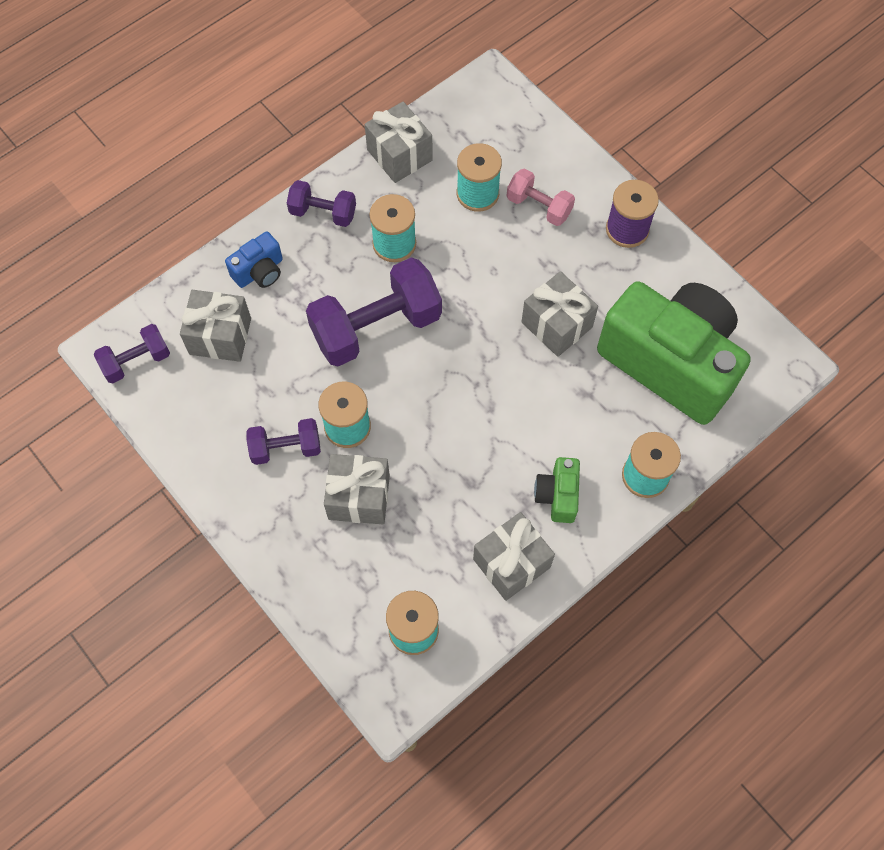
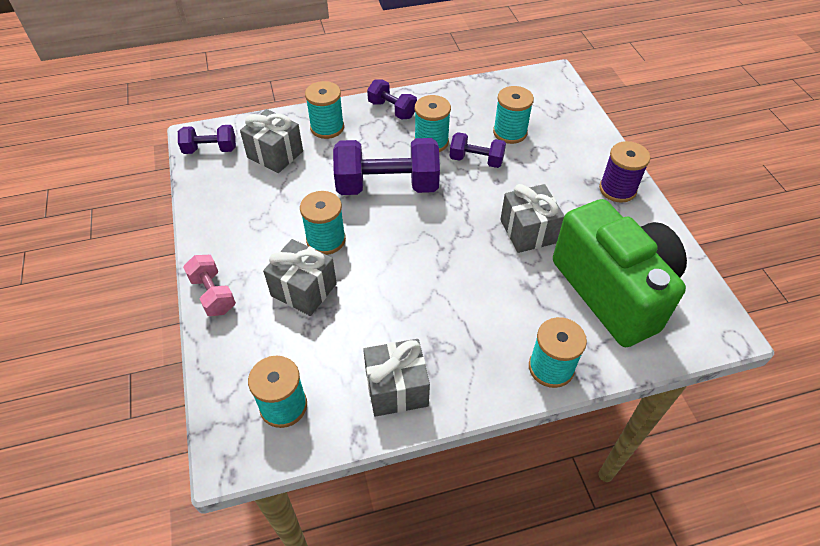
camera: 25 degrees right, 15 degrees down
(259, 271) = (327, 128): blue camera -> turquoise spool
(286, 448) = (272, 237): purple dumbbell -> purple dumbbell (476, 160)
(399, 155) = (465, 95): grey gift -> none
(539, 206) = (553, 154): pink dumbbell -> pink dumbbell (213, 294)
(557, 495) = (465, 352): green camera -> none

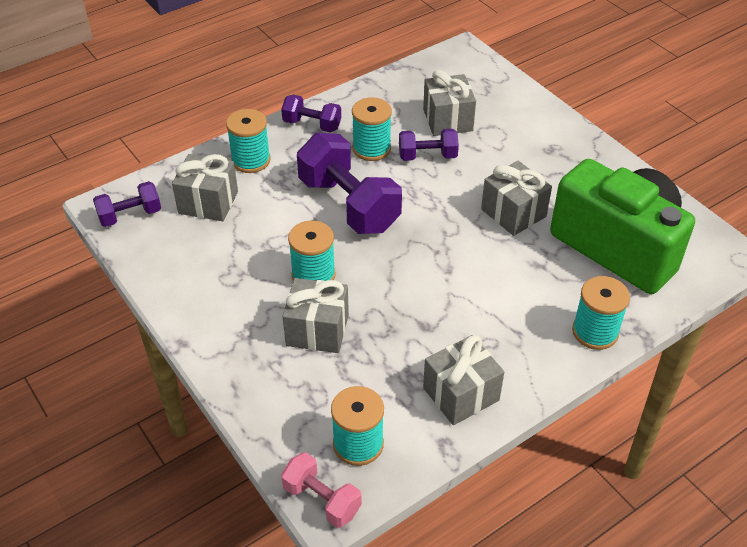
camera: 20 degrees left, 5 degrees down
(213, 294) = (222, 362): pink dumbbell -> pink dumbbell (322, 499)
(387, 186) = (349, 205): purple dumbbell -> purple dumbbell turned 75 degrees clockwise
(510, 132) = (447, 120): turquoise spool -> grey gift
(617, 189) = (579, 151): purple spool -> none

